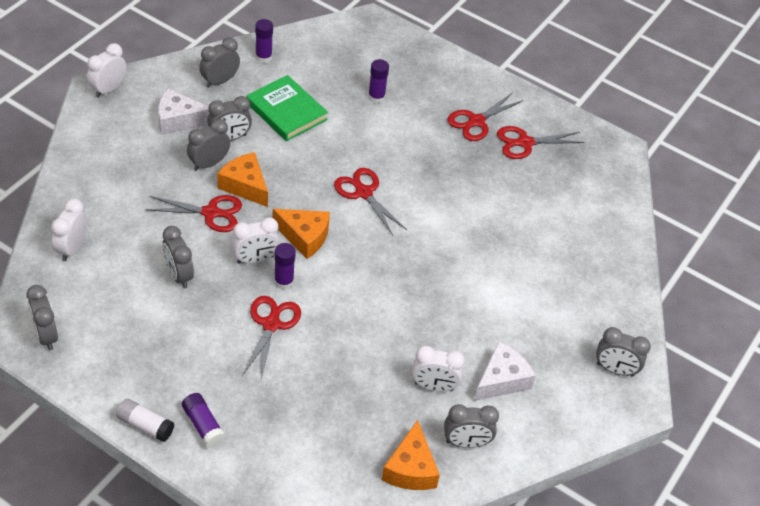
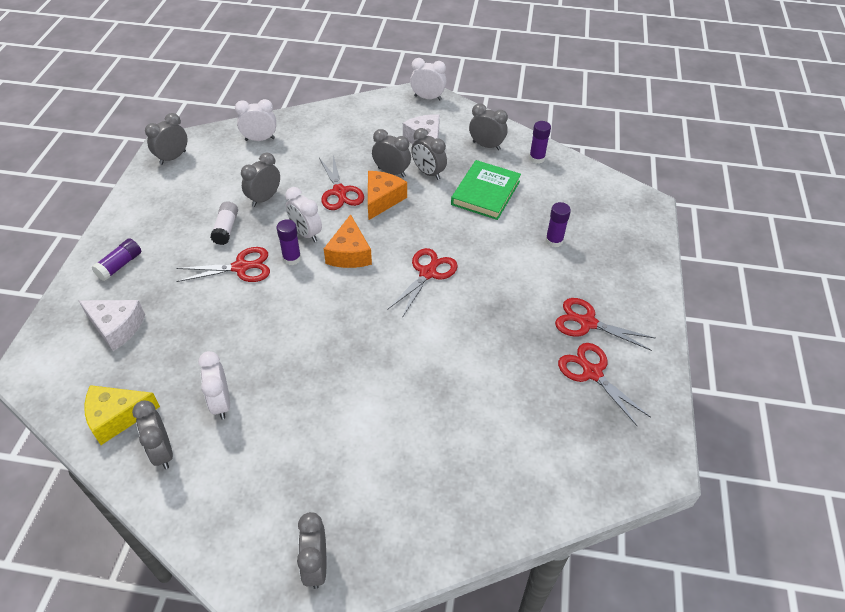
camera: 70 degrees right, 0 degrees up
(145, 425) = (109, 235): white glue stick -> white glue stick (226, 229)
(410, 468) = (117, 417): orange cheese -> yellow cheese
(501, 380) = (253, 457): white cheese -> white cheese (116, 327)

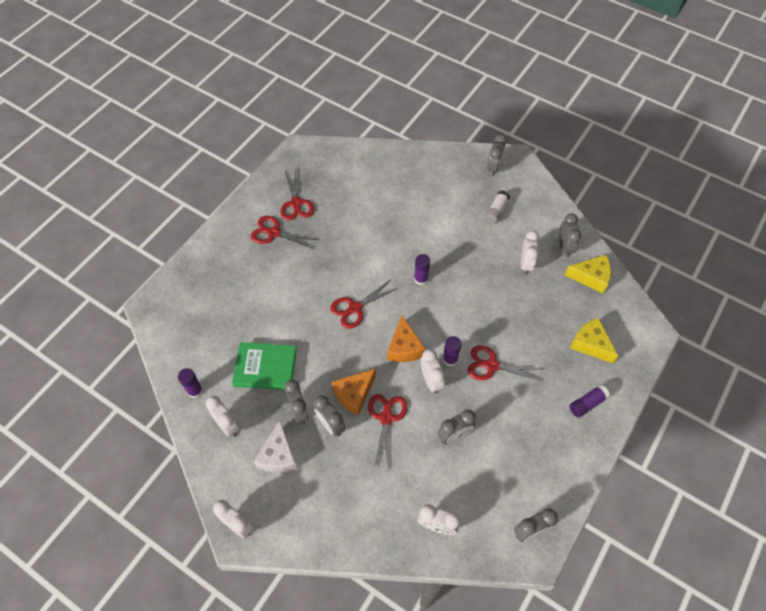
camera: 155 degrees left, 10 degrees up
(116, 327) = (590, 344): white cheese -> yellow cheese
(226, 229) = (495, 411): white glue stick -> white glue stick (496, 211)
(349, 253) = (404, 347): orange cheese -> orange cheese turned 150 degrees clockwise
(485, 193) = (265, 368): green book -> green book turned 45 degrees clockwise
(486, 146) = (227, 425): grey clock -> white clock
(554, 241) = (247, 301): purple glue stick -> purple glue stick (421, 279)
(587, 323) = (274, 233): red scissors -> red scissors turned 150 degrees clockwise

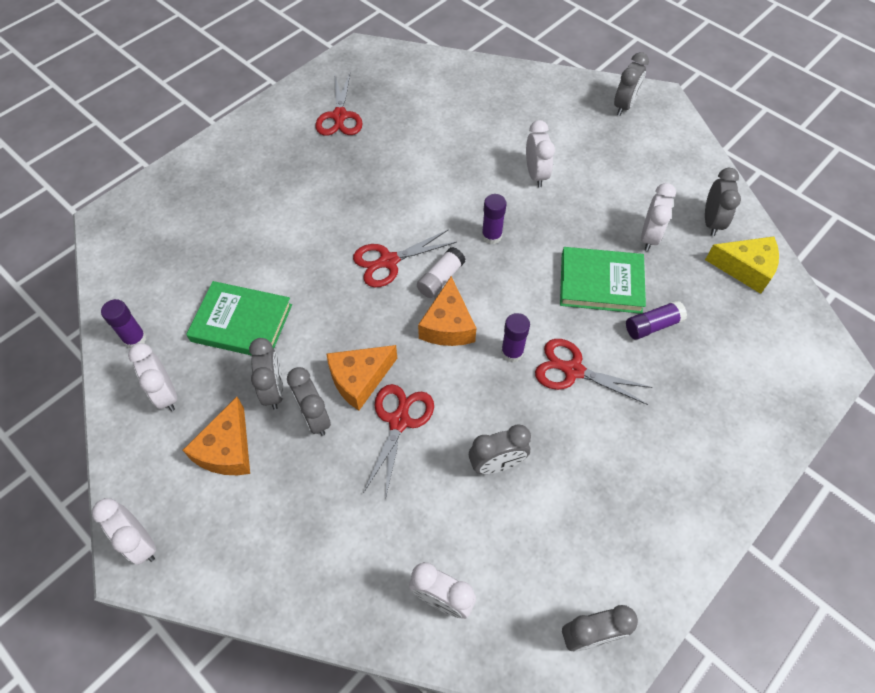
camera: 10 degrees right, 0 degrees up
(274, 233) = (300, 149): red scissors -> none
(278, 455) = (227, 449): white cheese -> orange cheese
(431, 381) = (477, 378): white clock -> white clock (536, 174)
(496, 211) = (618, 161): white glue stick -> white glue stick (440, 278)
(499, 302) = (601, 283): none -> green book
(587, 403) = (713, 450): purple glue stick -> purple glue stick (652, 325)
(590, 344) = (731, 363): yellow cheese -> none

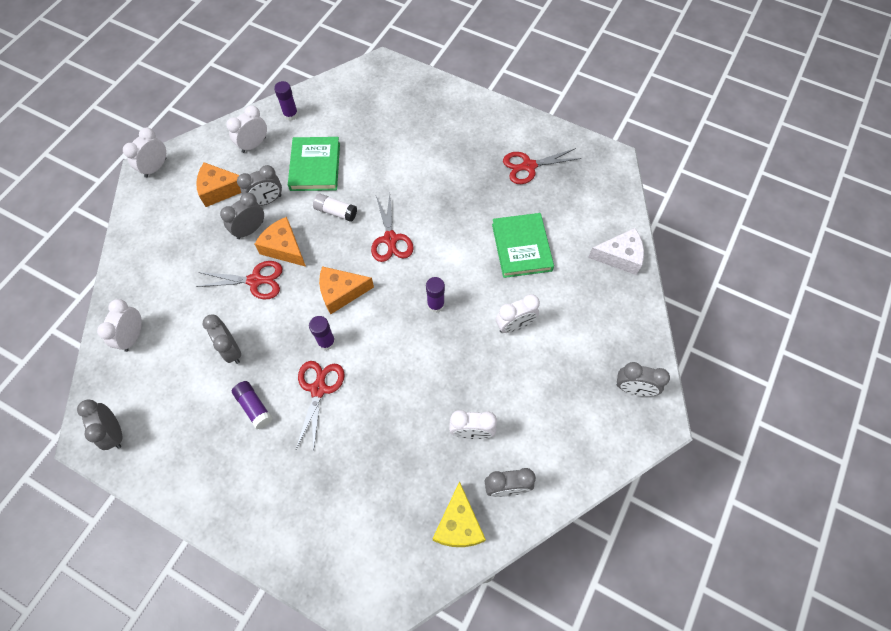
camera: 75 degrees right, 5 degrees up
(389, 261) = (390, 239): red scissors -> red scissors turned 150 degrees counterclockwise
(440, 278) = (383, 278): white glue stick -> white glue stick (336, 212)
(480, 77) = (619, 256): none -> white cheese
(601, 283) = (409, 398): green book -> green book (521, 247)
(652, 325) = (375, 446): purple glue stick -> purple glue stick (254, 407)

